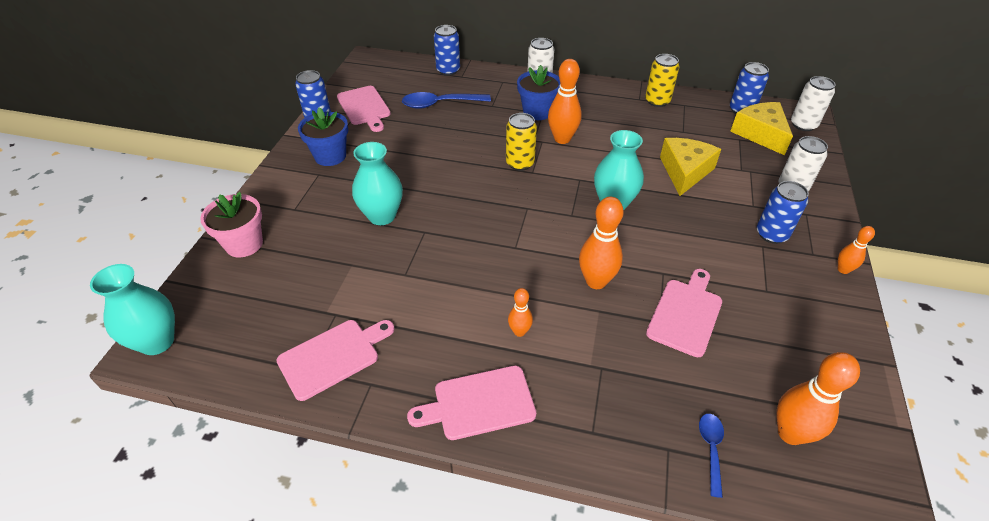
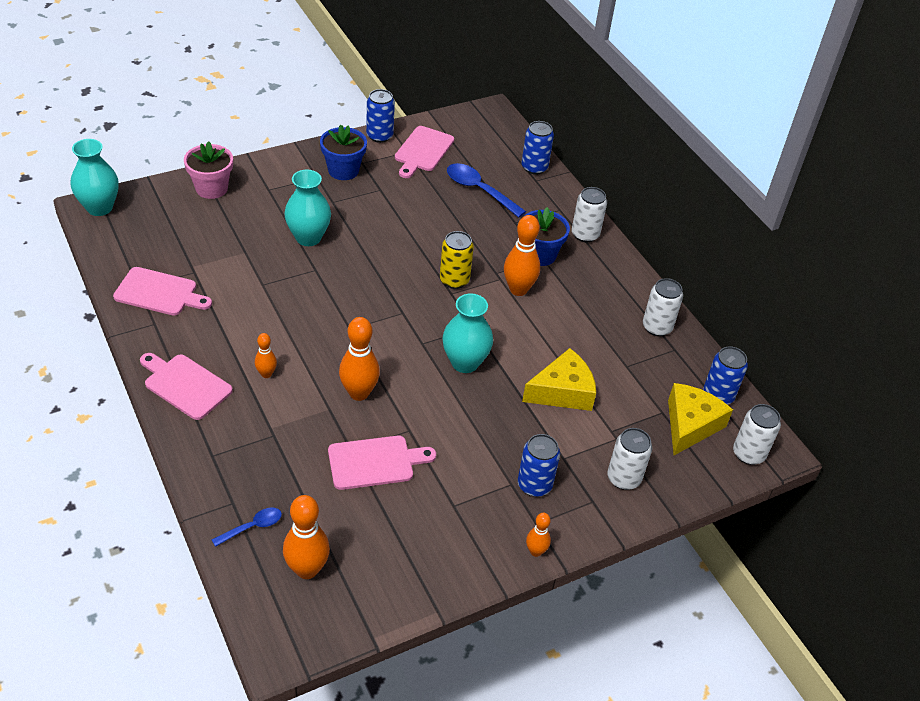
camera: 45 degrees right, 0 degrees up
(657, 101) = (657, 327): yellow can -> white can

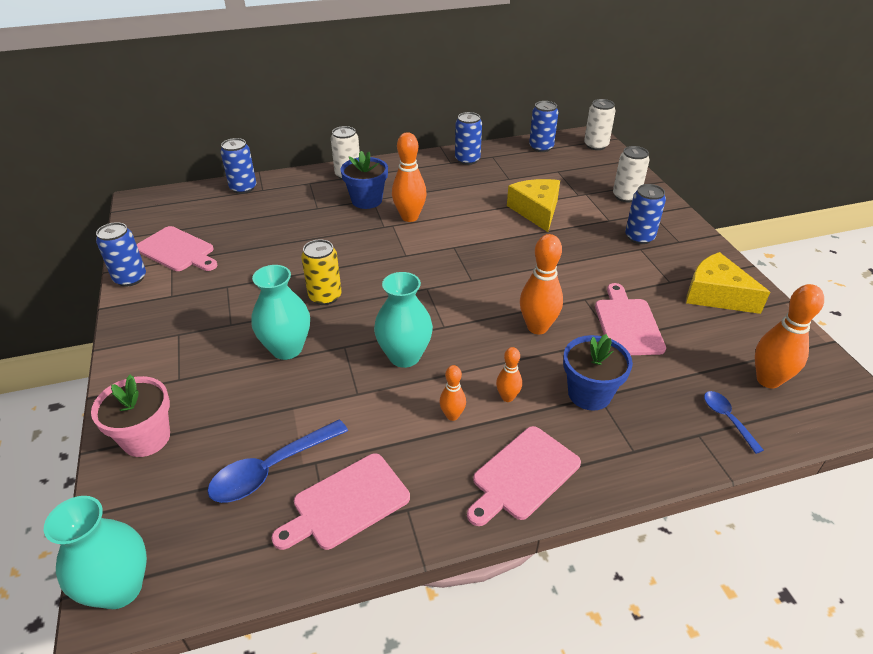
camera: 75 degrees left, 5 degrees down
(159, 293) = (347, 503): pink cutting board -> pink cutting board turned 150 degrees counterclockwise
(343, 170) = (177, 311): blue flower pot -> blue flower pot (589, 394)
(454, 280) = (387, 251): yellow can -> yellow can (325, 296)
(465, 362) = (499, 257): turquoise vase -> turquoise vase (404, 356)
(479, 190) = (261, 222): blue spoon -> blue spoon (271, 469)
(535, 551) = (707, 245): orange bowling pin -> orange bowling pin (452, 415)
(657, 327) = (467, 160): white can -> blue can
(690, 425) = (570, 162): yellow cheese -> yellow cheese (716, 295)

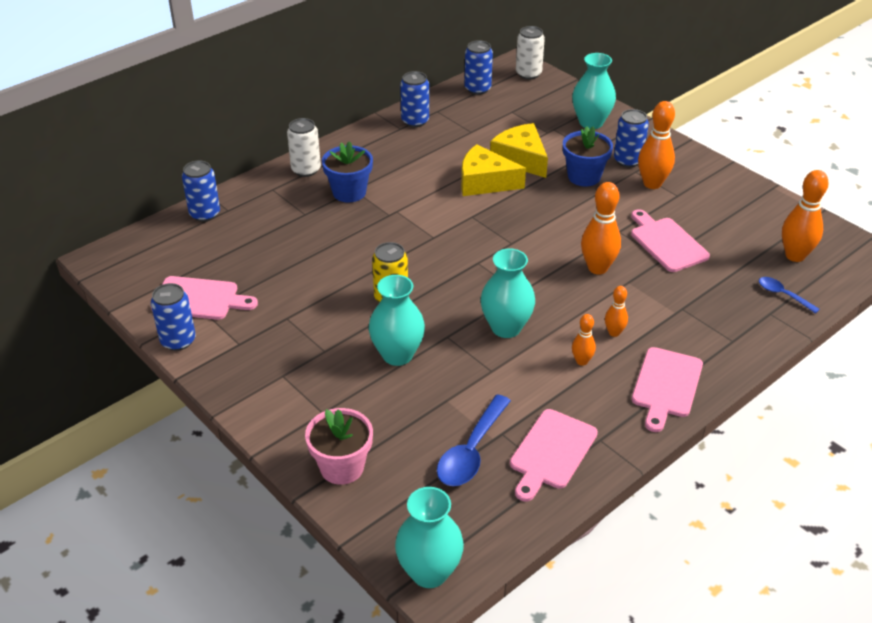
camera: 25 degrees left, 0 degrees up
(409, 217) = (406, 198): orange bowling pin -> orange bowling pin (652, 184)
(589, 394) = (674, 309): blue flower pot -> blue flower pot (584, 176)
(626, 196) = (591, 122): white can -> turquoise vase
(716, 295) = (719, 196): yellow cheese -> yellow cheese (485, 182)

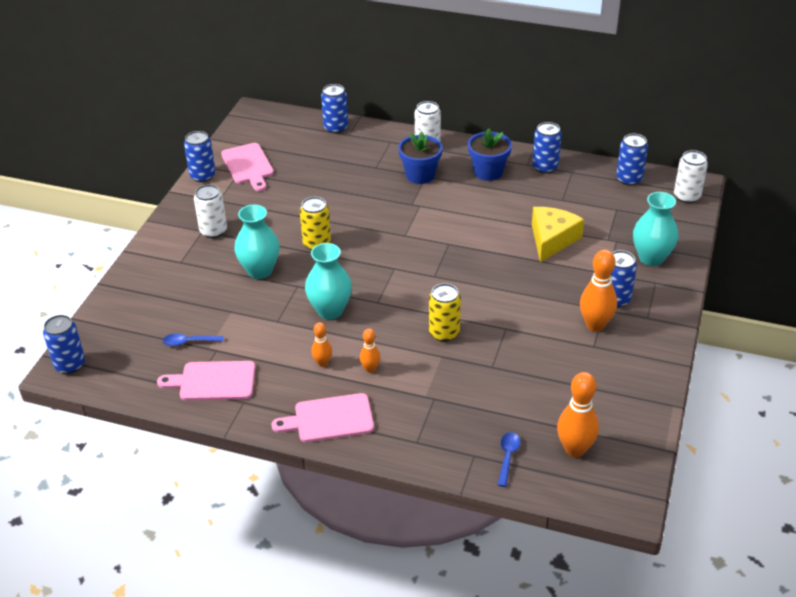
camera: 60 degrees right, 0 degrees up
(292, 367) = (213, 231): none -> white can
(342, 467) = (137, 291): pink flower pot -> none
(429, 572) = (70, 364): turquoise vase -> blue can
(471, 451) = (188, 342): blue spoon -> blue spoon, size x0.57
(485, 182) = (500, 233): yellow cheese -> none
(584, 176) = (563, 282): blue flower pot -> blue flower pot (488, 172)
(597, 268) = (444, 333): orange bowling pin -> yellow can
(667, 243) = (516, 361): pink cutting board -> none

